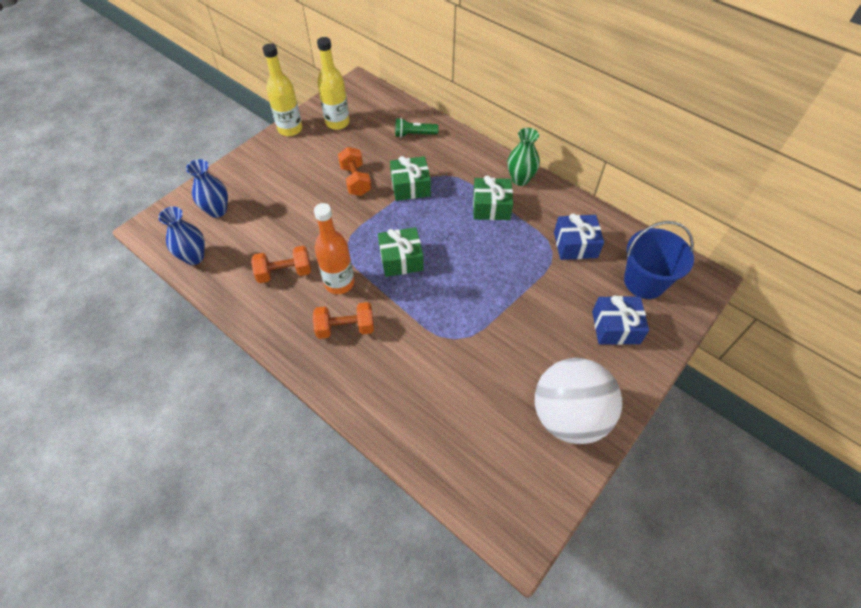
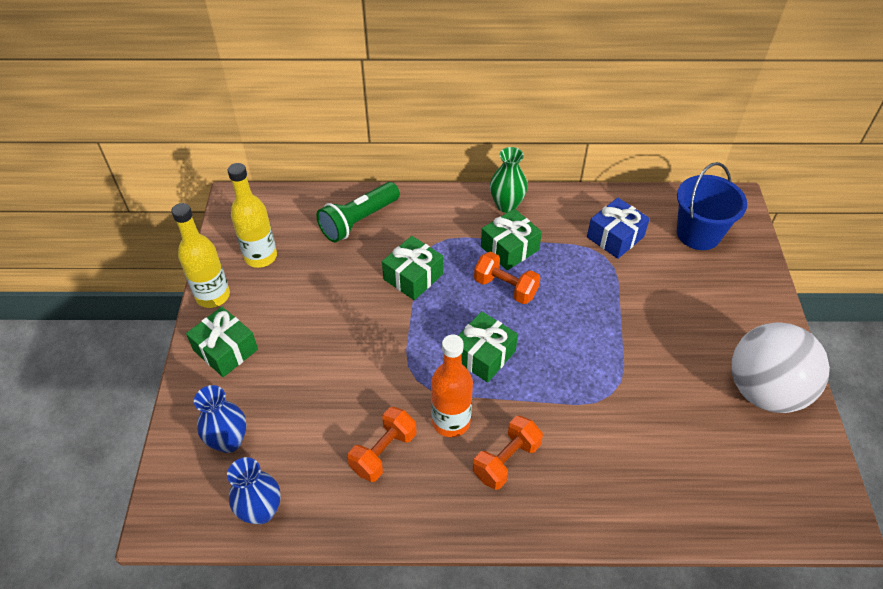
camera: 40 degrees left, 5 degrees down
(266, 162) = (225, 350): none -> green gift
(355, 180) = (350, 306): orange dumbbell -> orange dumbbell (505, 287)
(414, 134) = (358, 221): green flashlight -> green flashlight, size x1.58
(615, 327) = (718, 288): blue gift -> none

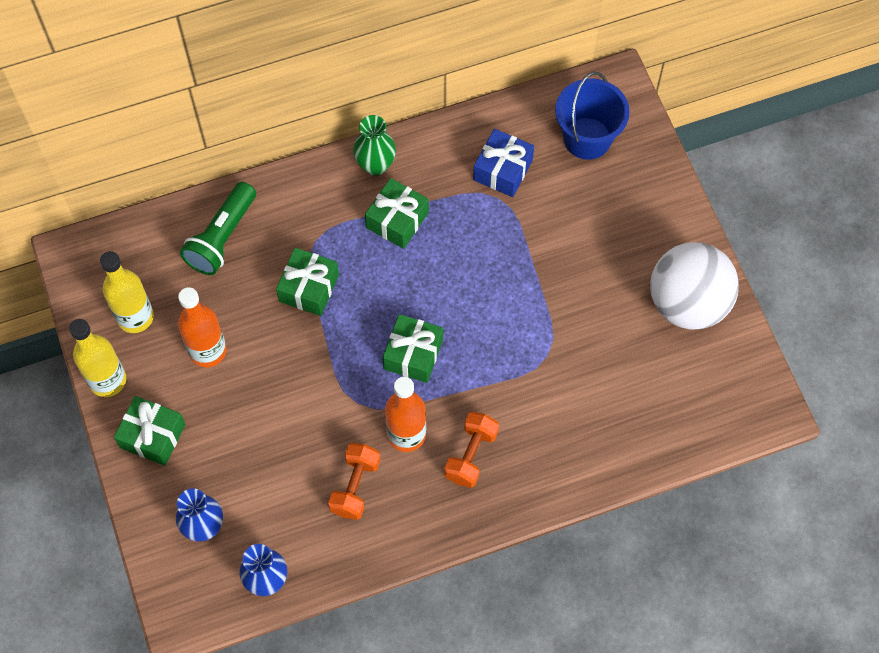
camera: 20 degrees left, 15 degrees up
(306, 298) = (208, 351): none -> orange bottle
(505, 287) = (409, 270): orange dumbbell -> none

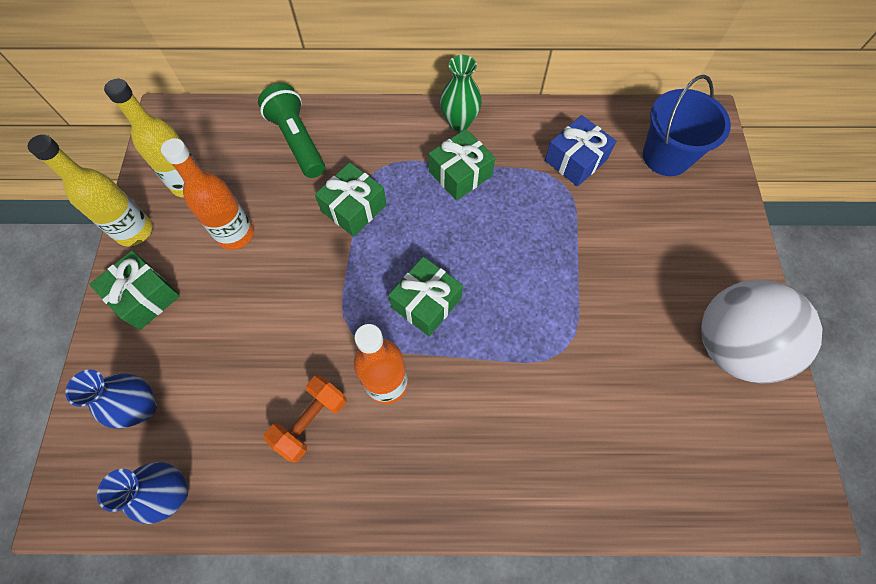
camera: 20 degrees right, 0 degrees up
(222, 237) = (297, 141): green flashlight -> green flashlight turned 105 degrees clockwise
(471, 455) = (445, 431): orange dumbbell -> none

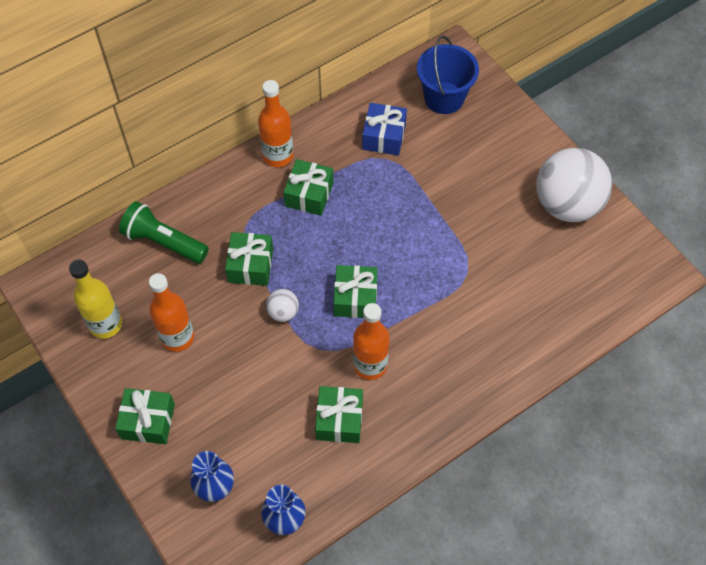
camera: 35 degrees left, 5 degrees down
(134, 231) = (95, 383): yellow bottle -> none
(311, 421) = (339, 420): orange dumbbell -> green gift
(346, 272) = (283, 312): none -> white ball
(459, 122) = (278, 156): green vase -> orange bottle

